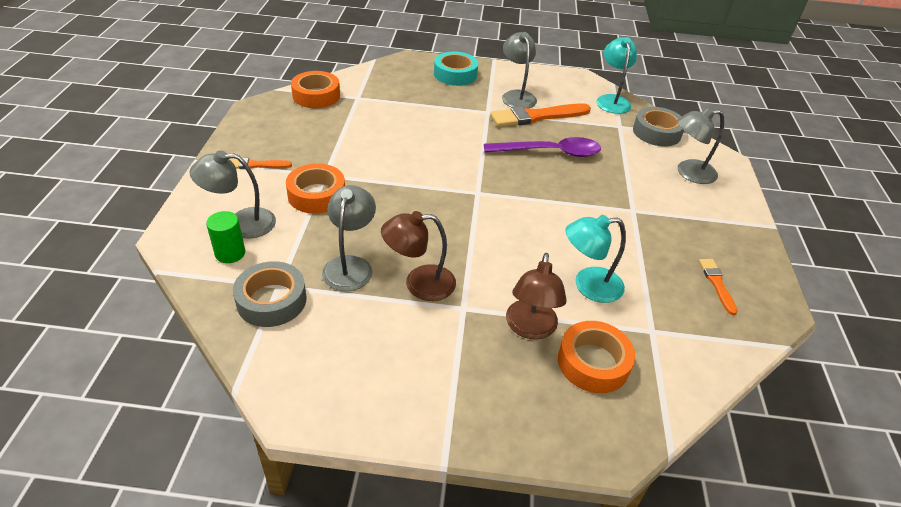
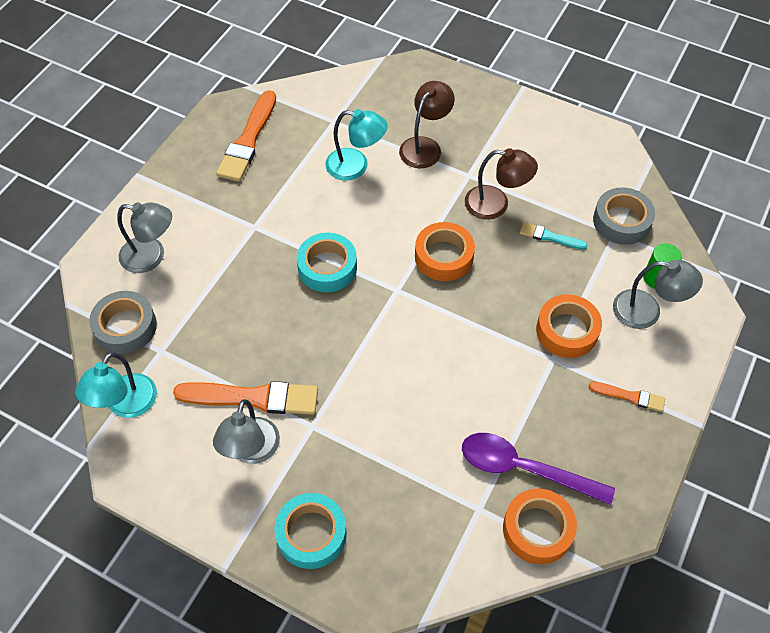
camera: 155 degrees left, 15 degrees up
(350, 265) = (550, 237): grey lamp -> turquoise brush
(546, 195) = (327, 267): none -> turquoise tape
(550, 152) = (281, 327): purple spoon -> purple spoon (524, 469)
(593, 362) = (394, 113): orange tape -> orange tape (444, 256)
(717, 284) = (248, 140): orange brush -> orange brush, size x1.91

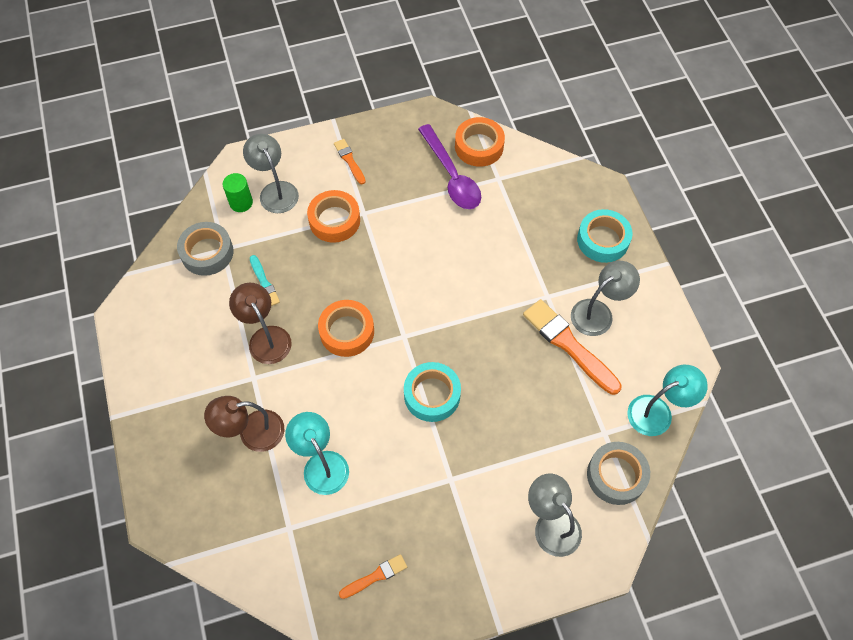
camera: 135 degrees left, 5 degrees up
(248, 140) = (375, 576): orange brush -> orange brush, size x0.52

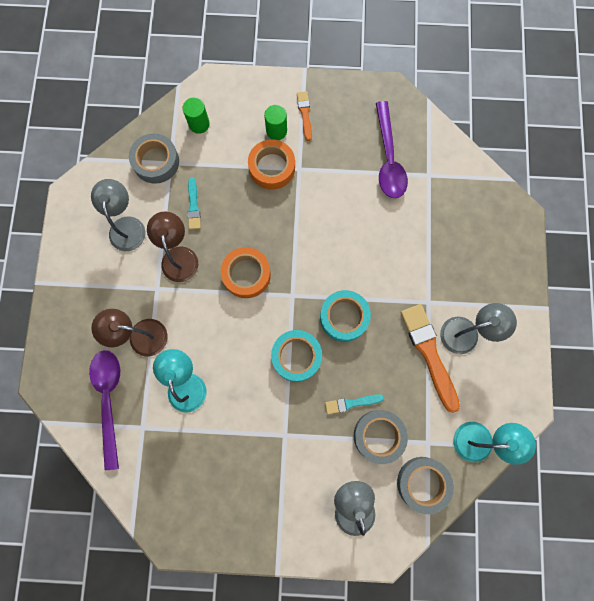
camera: 20 degrees right, 15 degrees up
(240, 512) = (109, 400): none -> purple spoon
(275, 191) = (231, 122): grey lamp -> grey lamp (126, 226)
(326, 185) = (276, 131): none -> green cylinder
(375, 576) = (195, 493): orange brush -> none
(479, 146) = (423, 138): orange tape -> none
(509, 421) = (352, 403): none -> turquoise brush
(551, 444) = (379, 436): none -> grey tape
(603, 240) = (498, 266): turquoise tape -> turquoise tape (344, 317)

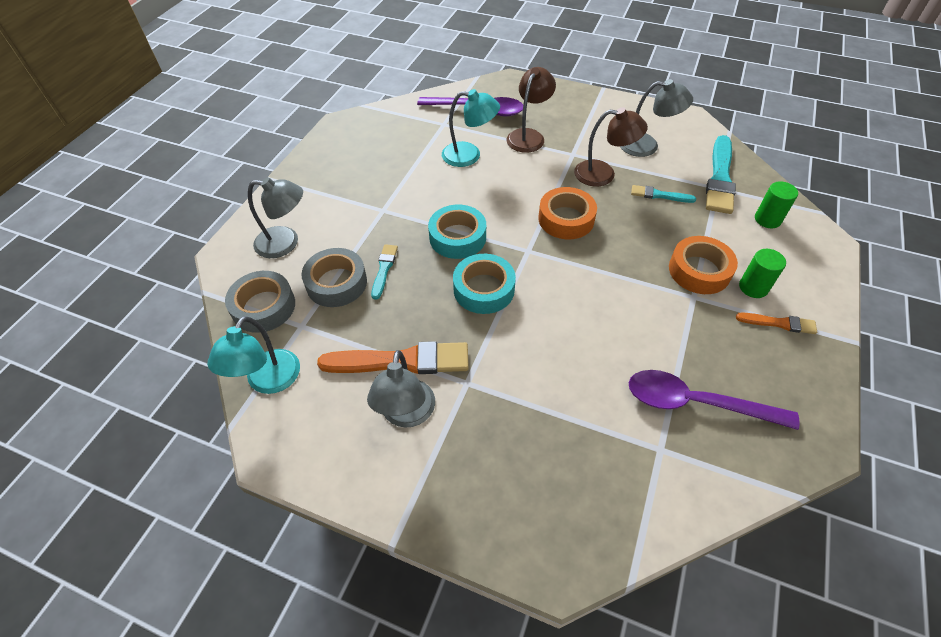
camera: 110 degrees right, 25 degrees down
(156, 162) = (720, 177): grey tape -> turquoise brush

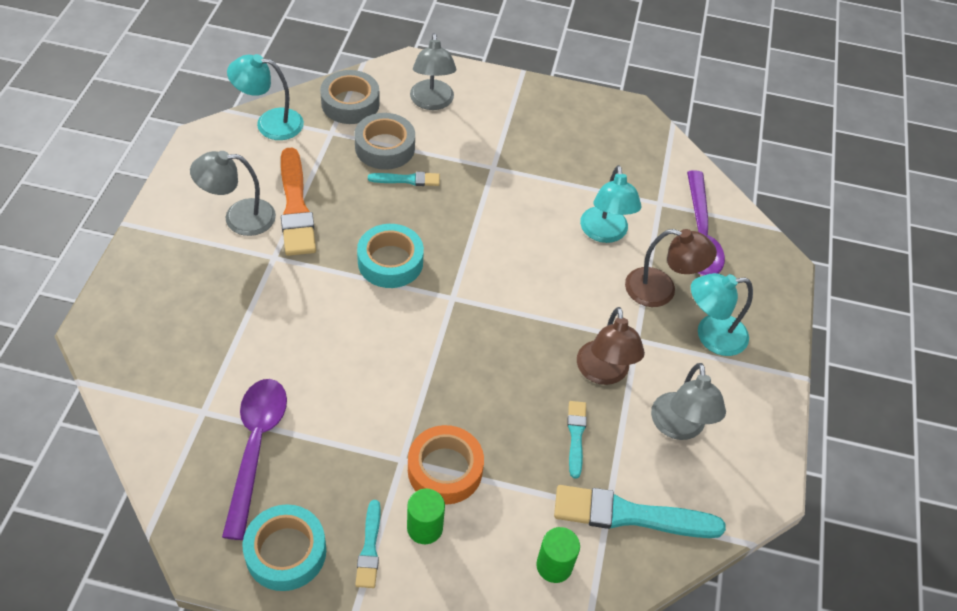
camera: 75 degrees right, 0 degrees up
(457, 237) = (462, 234): turquoise tape -> turquoise tape (286, 552)
(566, 219) = (510, 333): orange tape -> none
(569, 119) = (711, 335): none -> turquoise lamp
(778, 323) = (369, 547): orange brush -> turquoise brush

